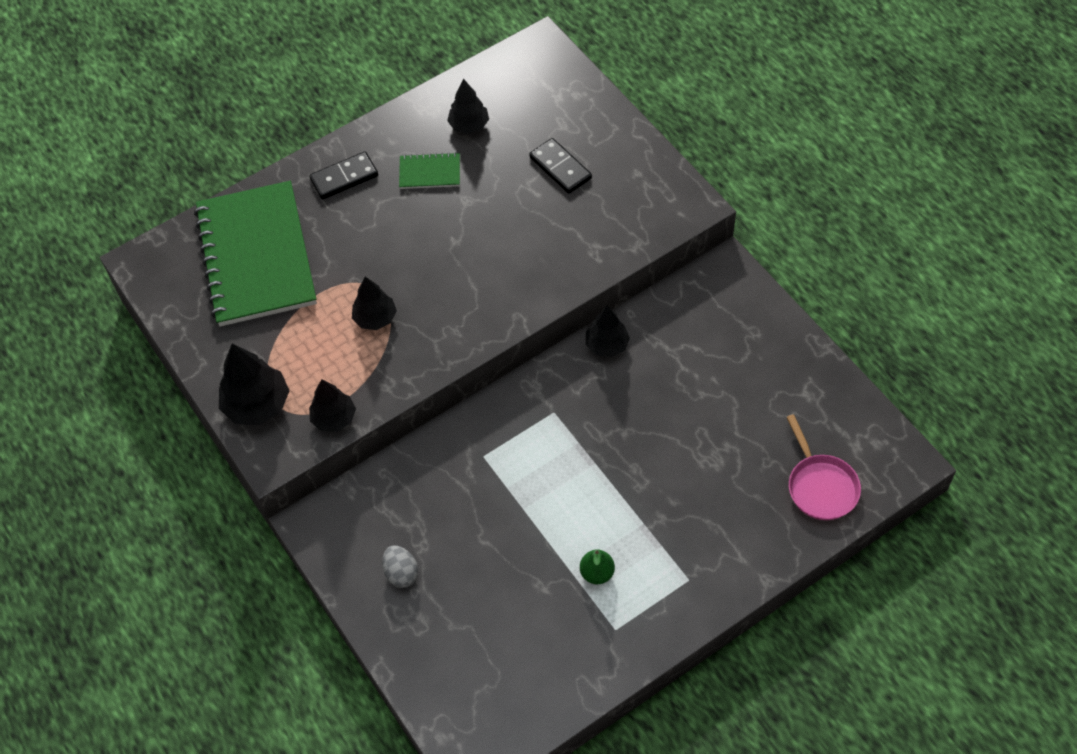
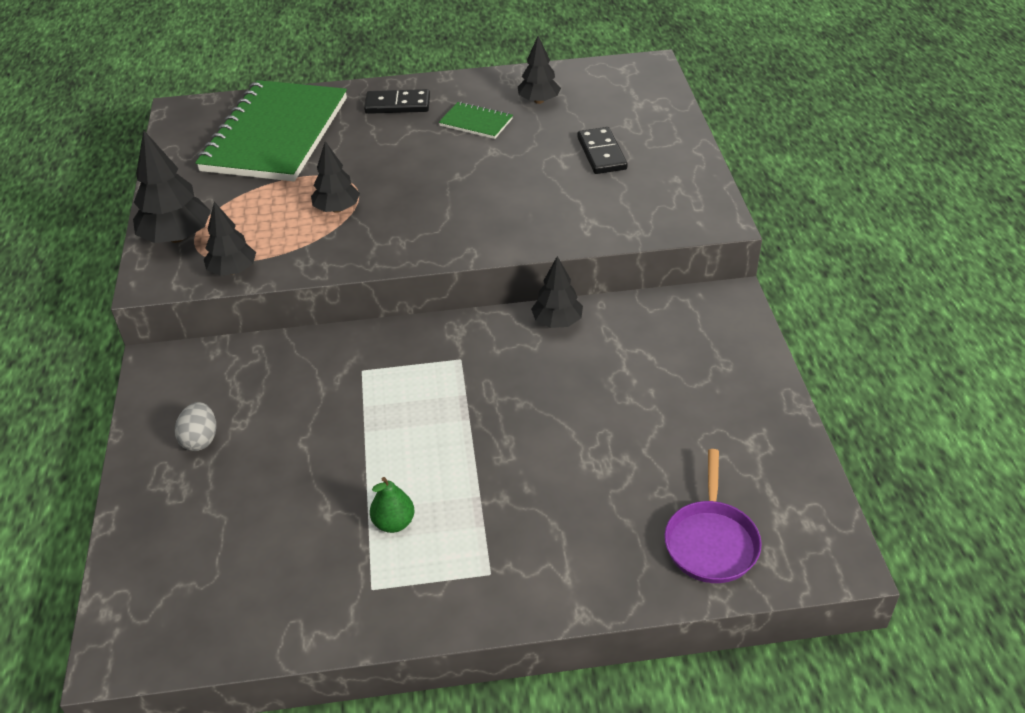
camera: 25 degrees right, 15 degrees down
(820, 486) = (711, 541): pink pan -> purple pan

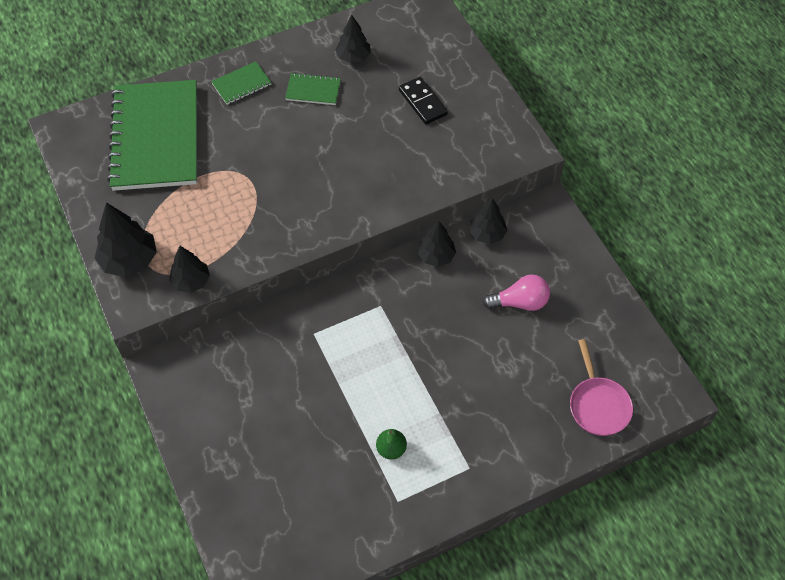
camera: 20 degrees left, 15 degrees up
(200, 439) = (224, 422): grey egg -> none
(337, 209) = (243, 203): black tree -> black tree (487, 234)
(397, 105) = (241, 84): black domino -> green notebook
(647, 394) = (520, 302): none -> pink light bulb
(711, 541) = (598, 405): purple pan -> pink pan

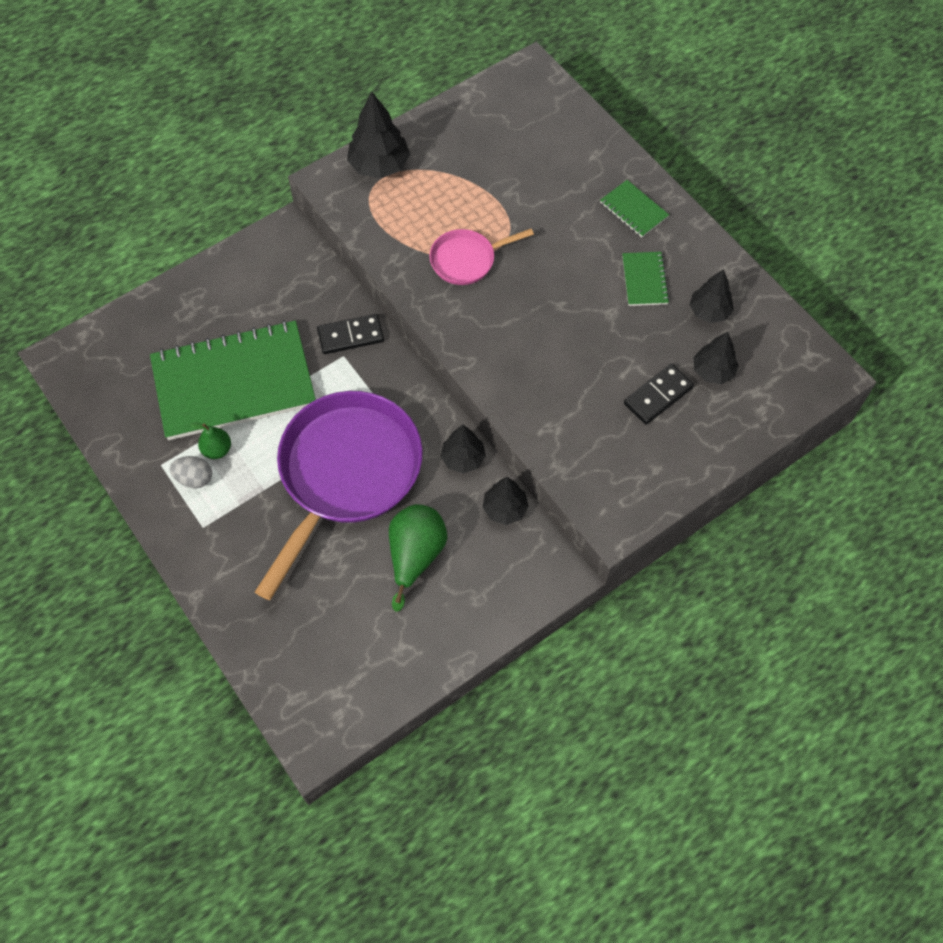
camera: 80 degrees right, 5 degrees up
(155, 137) = (538, 150): green notebook -> green notebook (234, 382)
(191, 281) = (363, 222): black tree -> black tree (713, 371)
(294, 325) = (350, 336): none -> black domino
(418, 471) = (194, 478): none -> grey egg
(435, 345) = (346, 474): none -> purple pan
(520, 302) = (415, 555): pink light bulb -> green pear
(598, 405) = (292, 653): pink pan -> pink pan (467, 260)

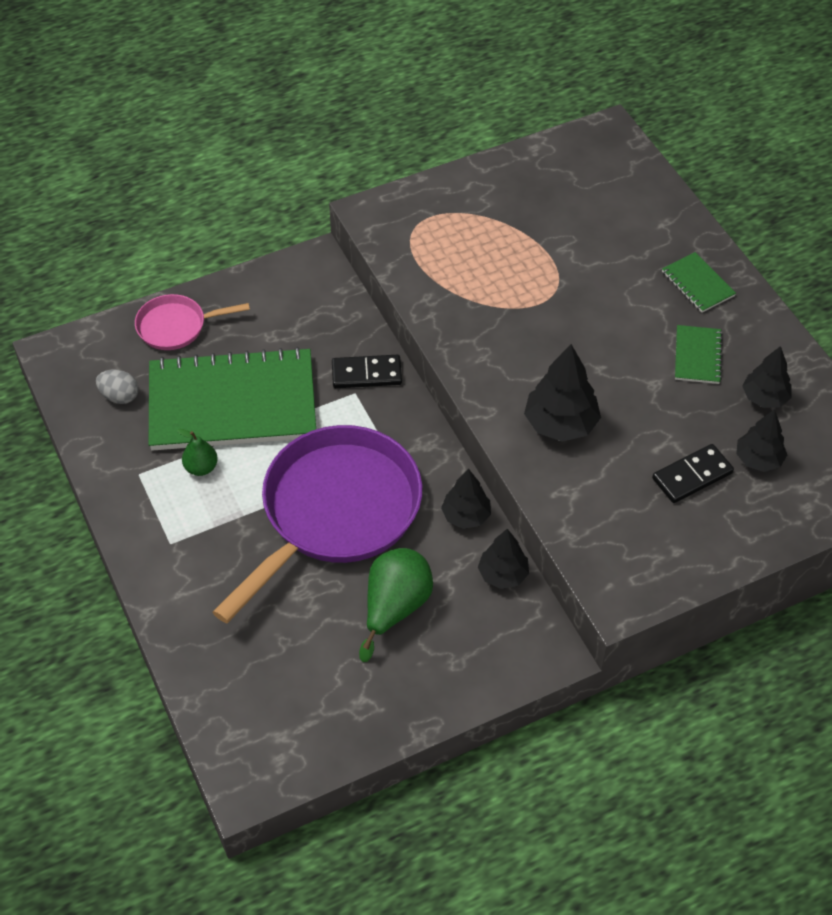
camera: 10 degrees right, 10 degrees down
(194, 478) = (171, 493): grey egg -> grey egg (120, 396)
(379, 166) = (428, 205): black tree -> black tree (560, 424)
(467, 260) = (505, 310): pink pan -> pink pan (176, 326)

